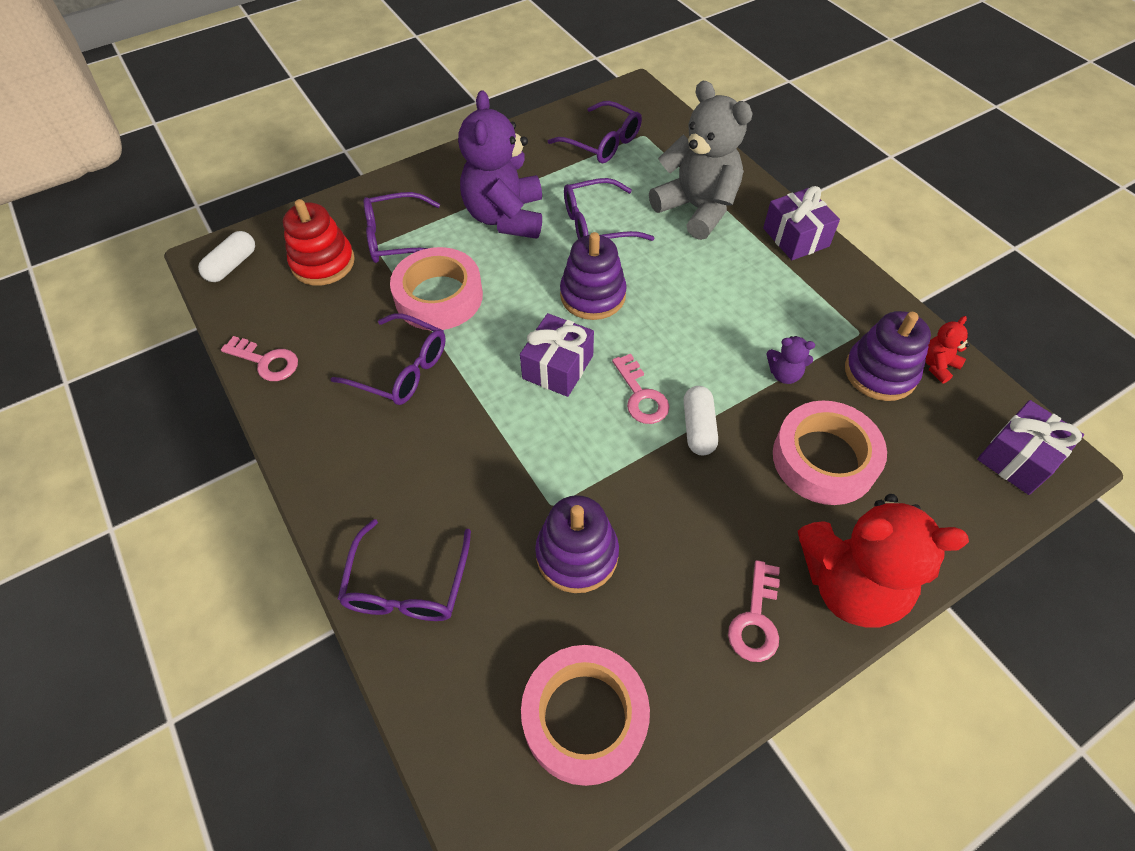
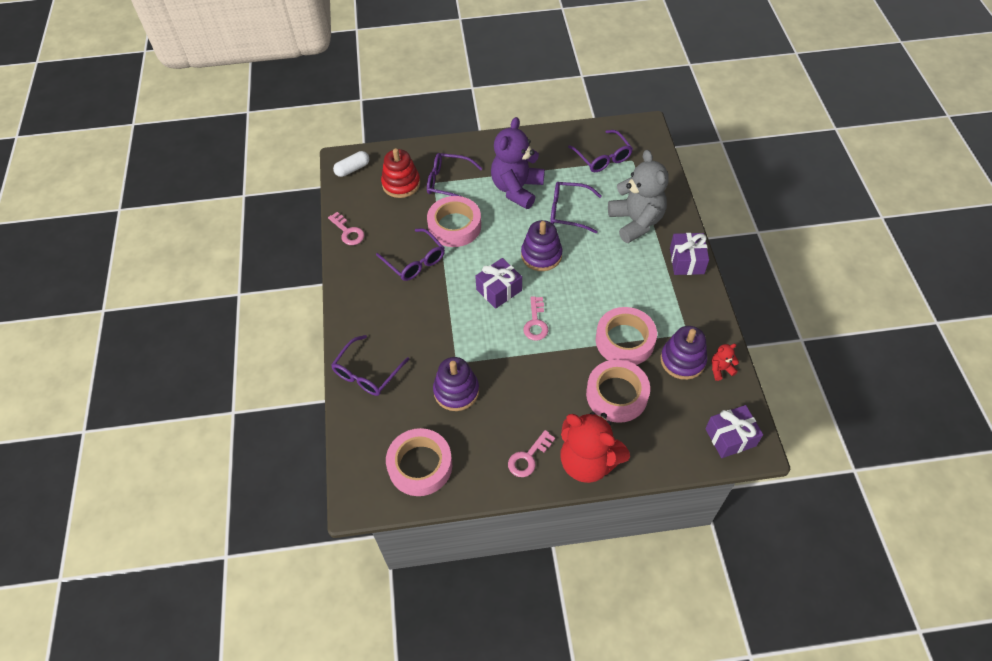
camera: 25 degrees right, 0 degrees up
(698, 428) = (557, 352): white capsule -> none
(784, 374) = (625, 340): purple teddy bear -> pink tape

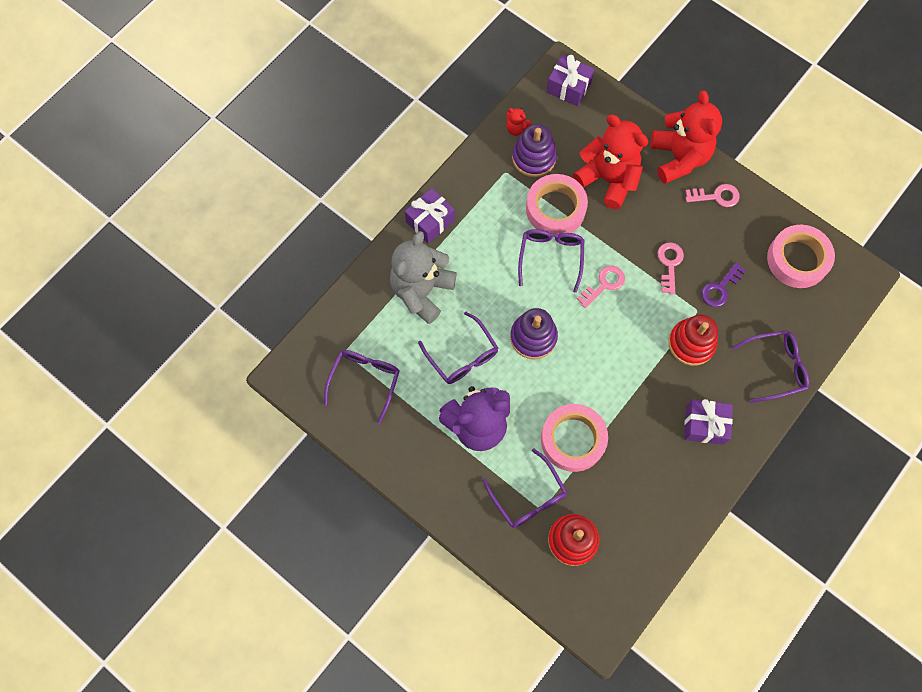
camera: 135 degrees left, 15 degrees up
(348, 232) = (673, 530): pink key -> pink key (669, 264)
(352, 169) = (601, 610): white capsule -> none
(415, 261) = (642, 436): purple glasses -> purple glasses (551, 257)
(439, 338) = (691, 343): none -> red stacking toy
(456, 391) = (720, 288): purple stacking toy -> purple key
(499, 290) = (602, 339): purple gift -> purple gift (704, 425)
(616, 394) = (608, 179): pink tape -> red teddy bear

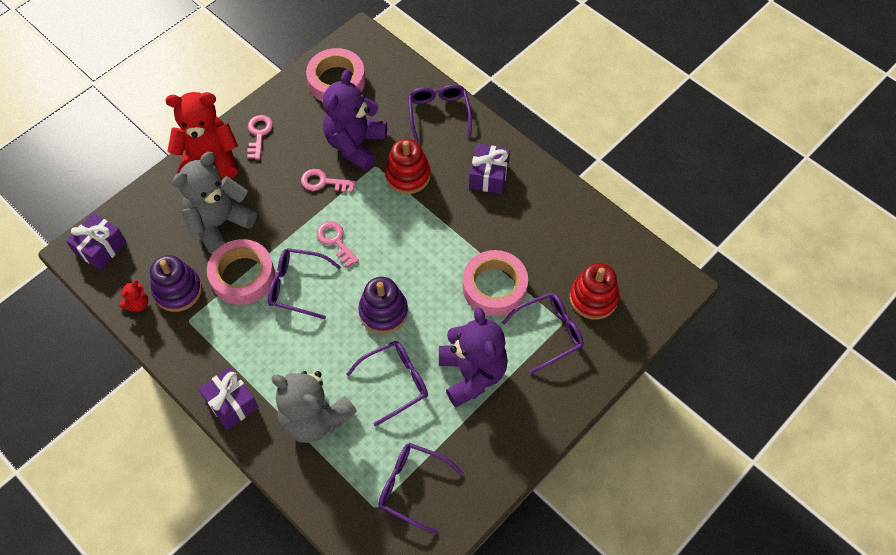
camera: 85 degrees left, 10 degrees down
(608, 179) = (219, 223): red teddy bear -> grey teddy bear
(720, 288) = (355, 144): purple key -> purple teddy bear

